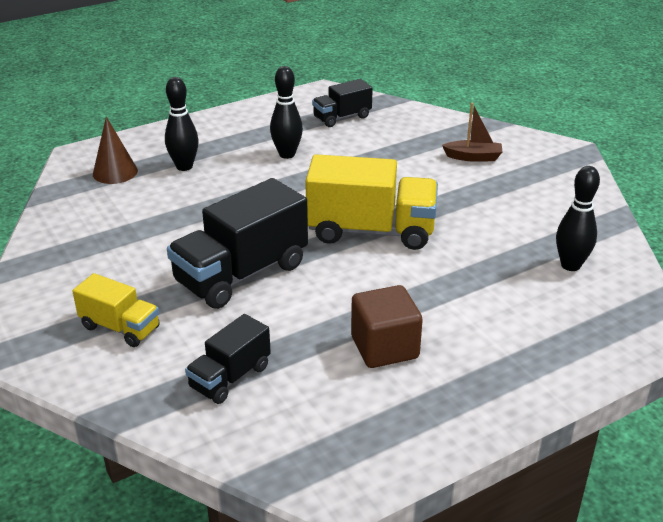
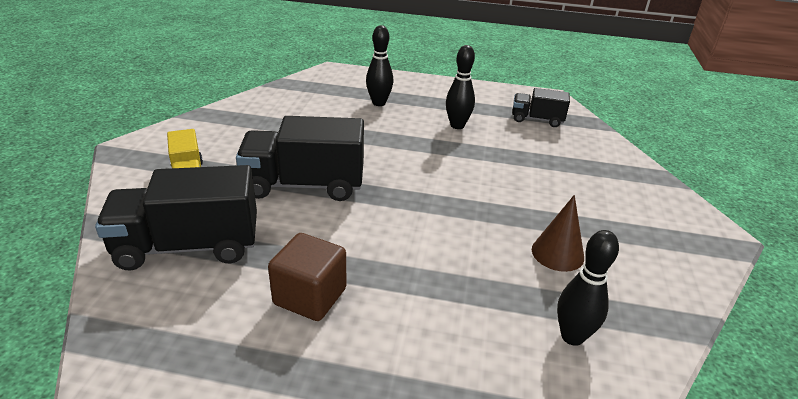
camera: 40 degrees right, 0 degrees up
(115, 172) = (334, 88): brown cone -> brown cone (557, 253)
(230, 377) = (188, 246): black truck -> black truck, size x1.81
(371, 231) = (436, 206): yellow truck -> none
(473, 157) = (608, 196): brown boat -> none

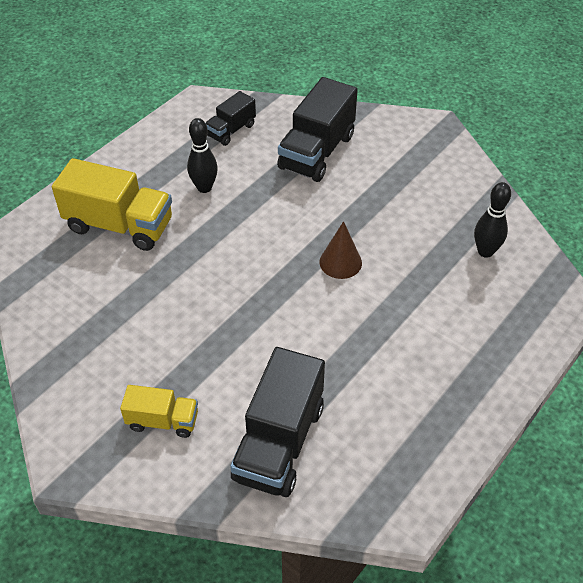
camera: 60 degrees left, 15 degrees up
(304, 185) = (234, 334): black truck -> black truck (317, 152)
(310, 296) = (383, 376): brown cube -> none
(379, 103) = (119, 225): black bowling pin -> yellow truck
(557, 253) = (409, 216): brown cone -> brown cone (340, 262)

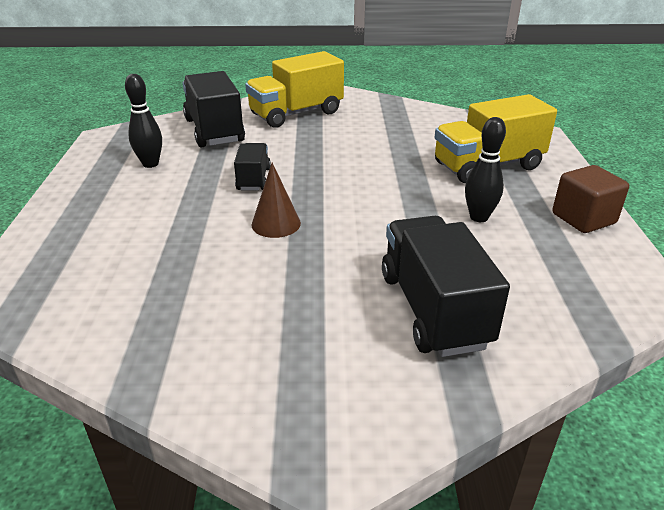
camera: 140 degrees right, 15 degrees down
(146, 150) = (583, 218): none -> brown cube
(163, 421) = (296, 114): yellow truck -> yellow truck, size x1.81
(231, 130) = (557, 279): black truck -> black truck (253, 179)
(485, 251) = (122, 303): black bowling pin -> black bowling pin (150, 164)

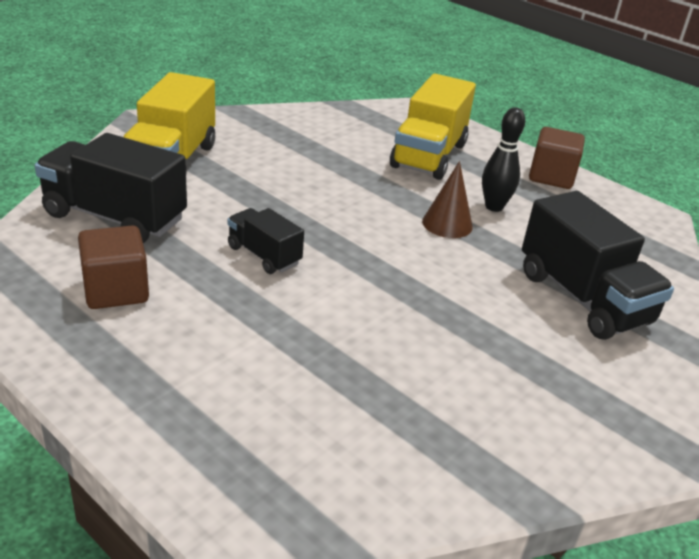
camera: 50 degrees left, 0 degrees up
(150, 164) = (116, 290): black bowling pin -> brown cube
(276, 224) = (365, 290): brown cone -> brown cone (447, 224)
(433, 309) = (583, 298): black truck -> black truck turned 150 degrees counterclockwise

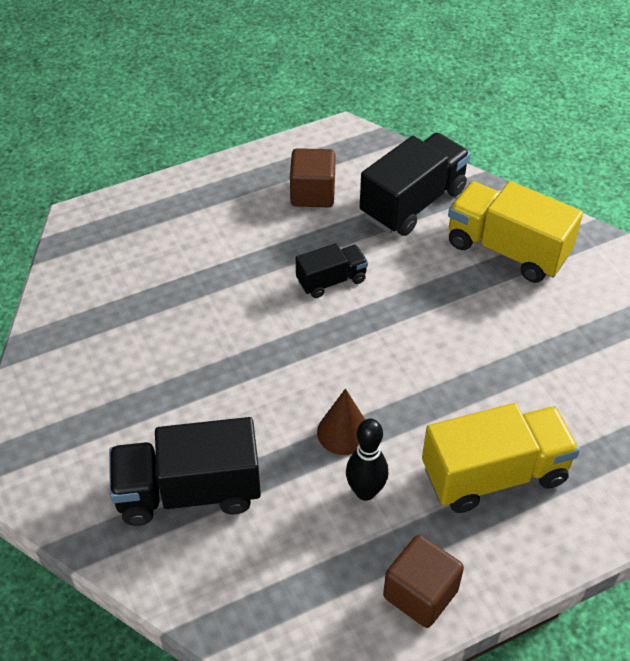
camera: 115 degrees right, 15 degrees up
(429, 155) = (494, 474): yellow truck -> yellow truck turned 120 degrees clockwise

